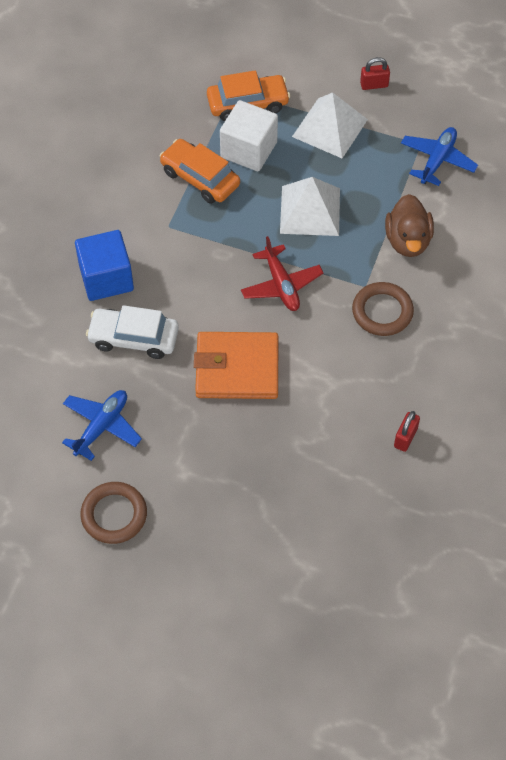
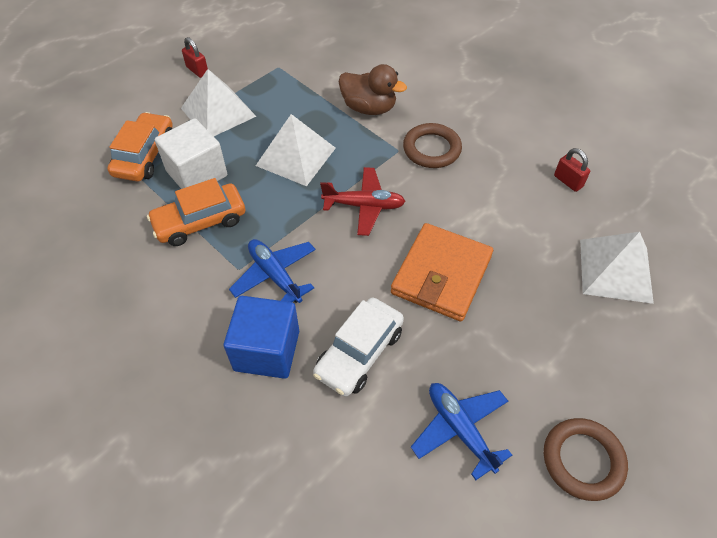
camera: 65 degrees left, 5 degrees down
(313, 501) = (615, 270): none -> white pyramid
(374, 85) = (197, 70): red padlock -> red padlock turned 60 degrees counterclockwise
(437, 160) = (302, 63): blue plane -> blue plane (275, 275)

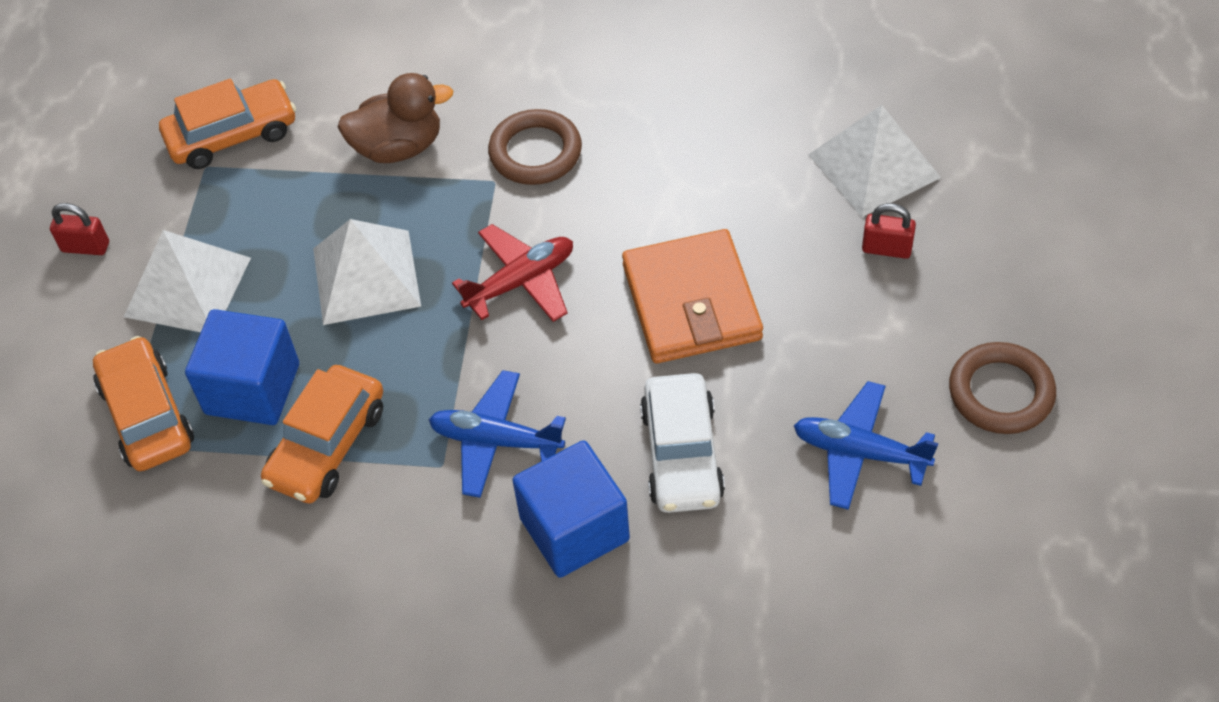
camera: 35 degrees left, 0 degrees up
(197, 173) = (252, 389): white cube -> blue cube
(302, 60) = (232, 135): none -> orange car
(568, 181) = (736, 89): red padlock -> red padlock (886, 249)

